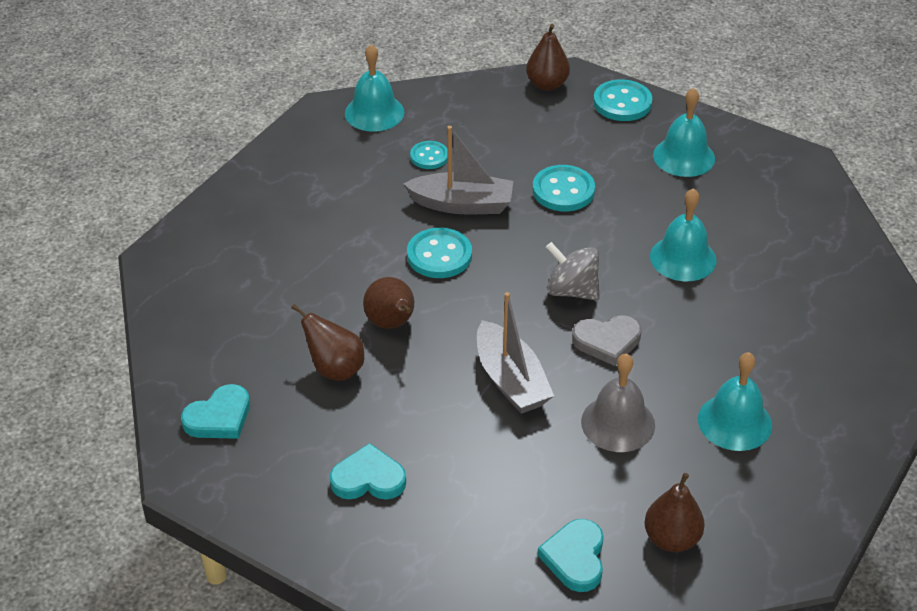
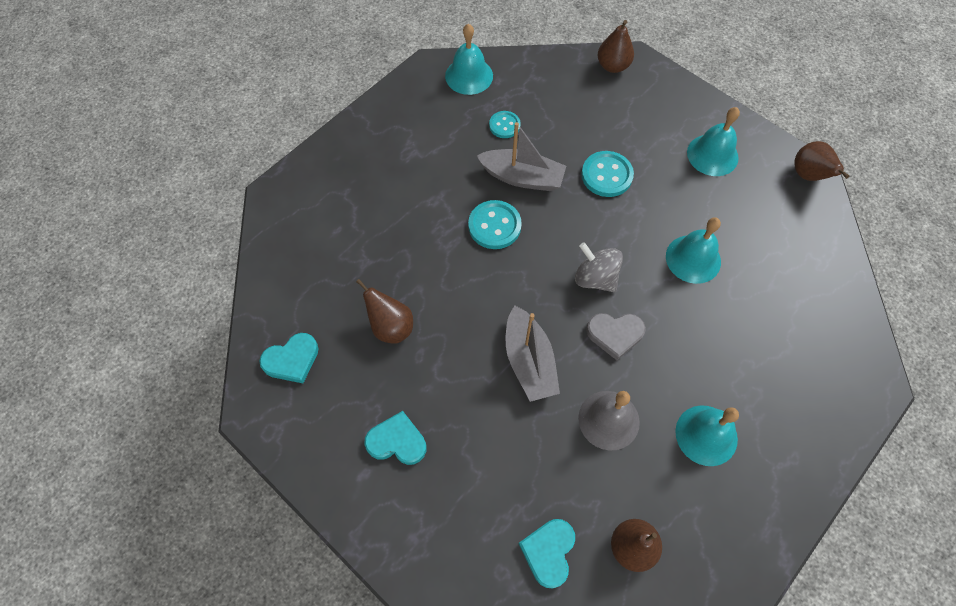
camera: 10 degrees right, 20 degrees up
(392, 323) = (444, 288): brown pear -> brown pear (809, 175)
(622, 103) = (671, 93): turquoise button -> none

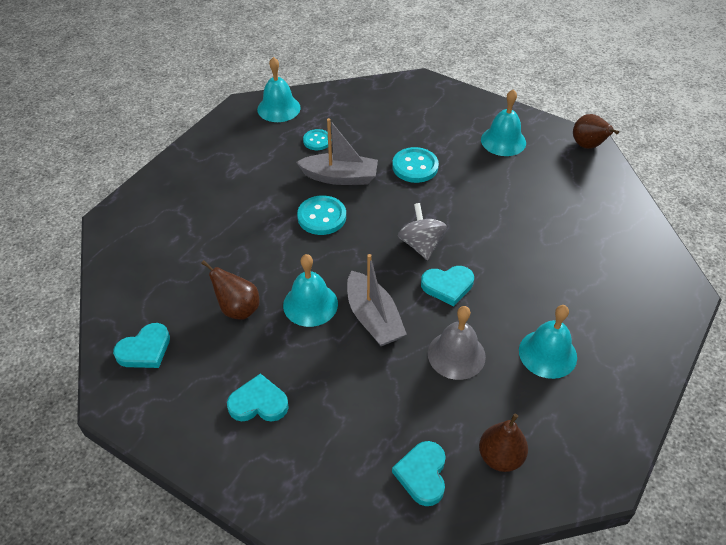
camera: 10 degrees left, 15 degrees down
(595, 278) = (421, 245): grey spinning top -> grey spinning top turned 45 degrees clockwise
(612, 66) = (404, 88): brown pear -> none
(615, 334) = (447, 286): grey heart -> turquoise heart
(693, 259) = (504, 219): turquoise bell -> turquoise bell (310, 304)

